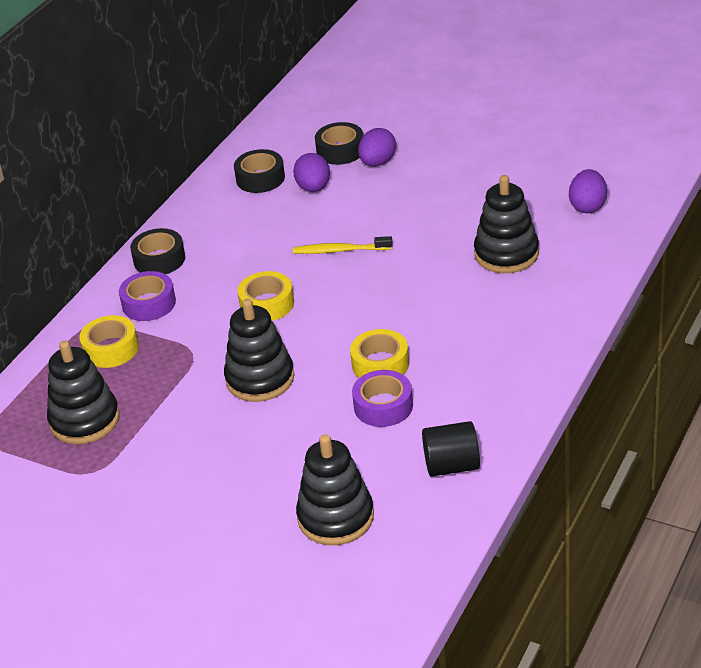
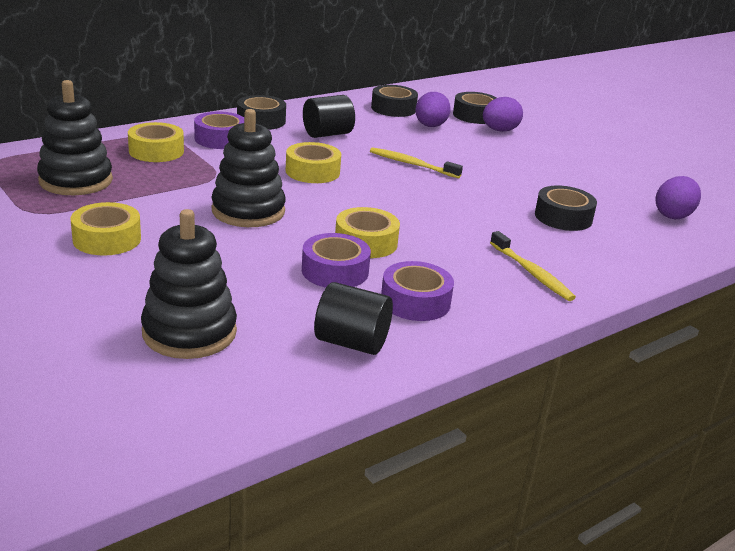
camera: 20 degrees right, 10 degrees down
(183, 467) = (107, 239): none -> yellow tape
(234, 247) = (327, 134): none -> black cylinder
(464, 404) = (415, 301): none -> purple tape
(506, 254) = (563, 217): black stacking toy -> black tape
(524, 331) = (532, 273): none -> yellow toothbrush

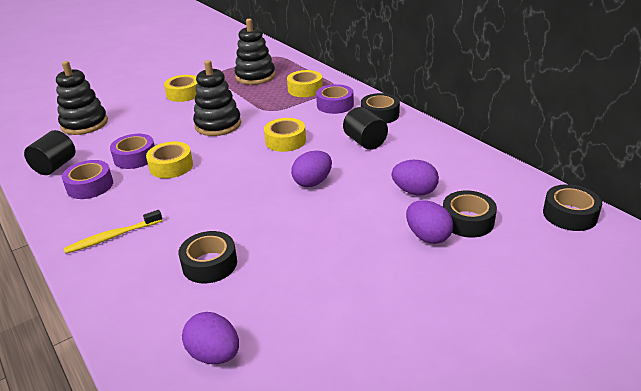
camera: 95 degrees right, 5 degrees up
(393, 108) = (452, 170): black tape -> black tape (569, 215)
(412, 164) = (312, 182): yellow toothbrush -> purple egg

